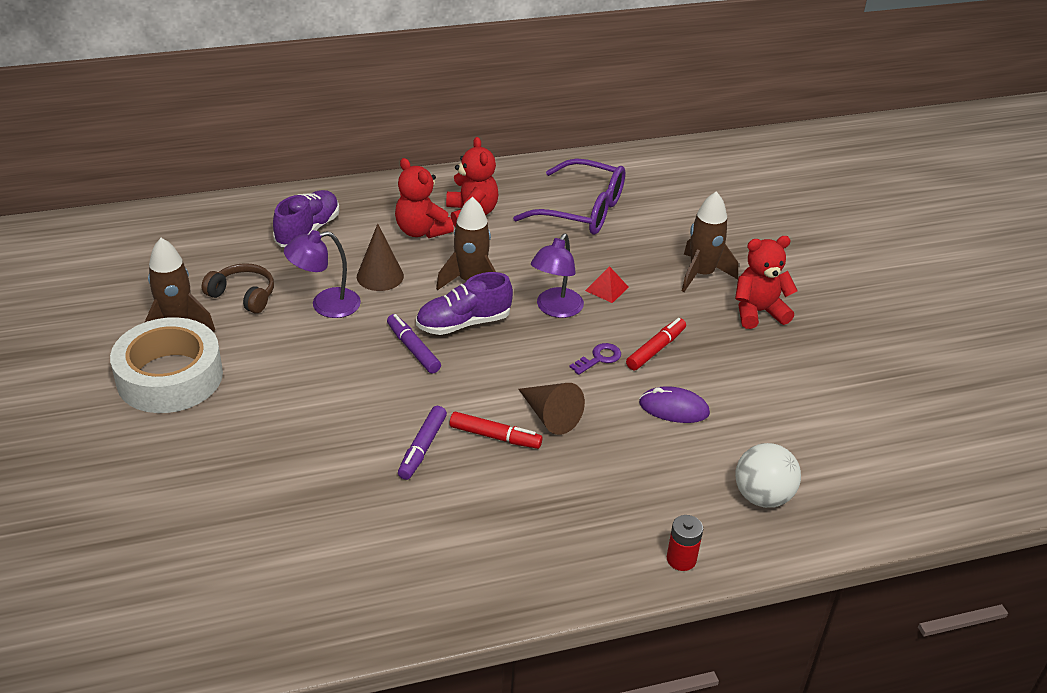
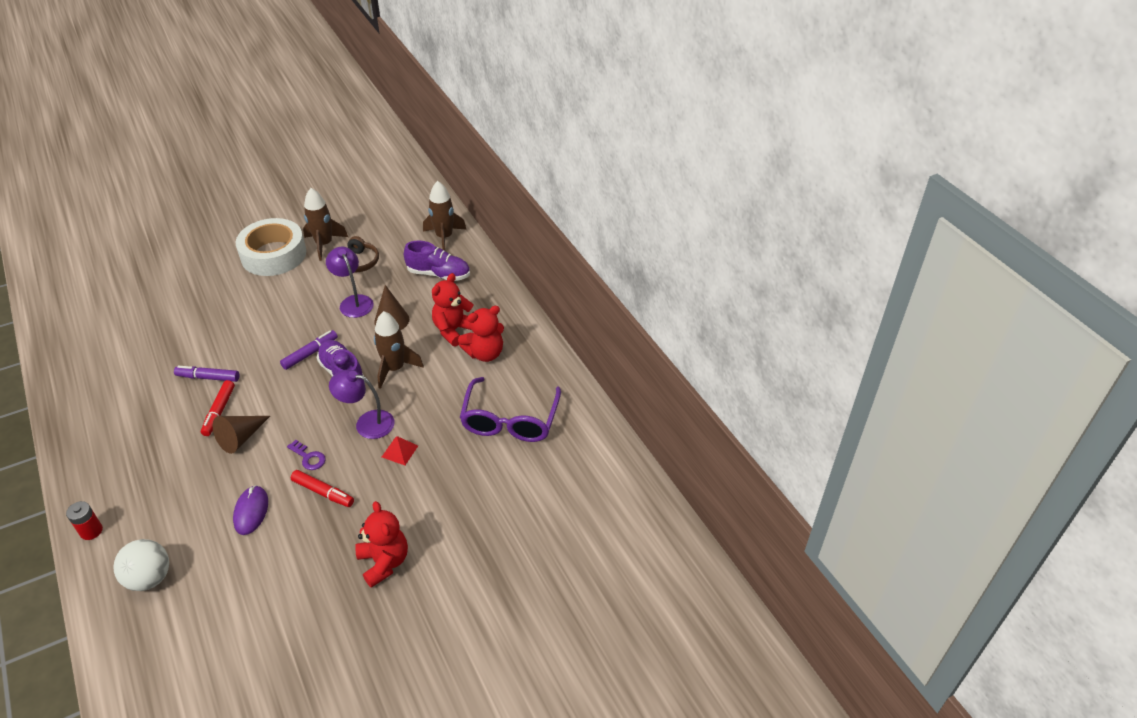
camera: 80 degrees right, 5 degrees up
(701, 274) = (433, 515): brown rocket -> brown rocket (444, 237)

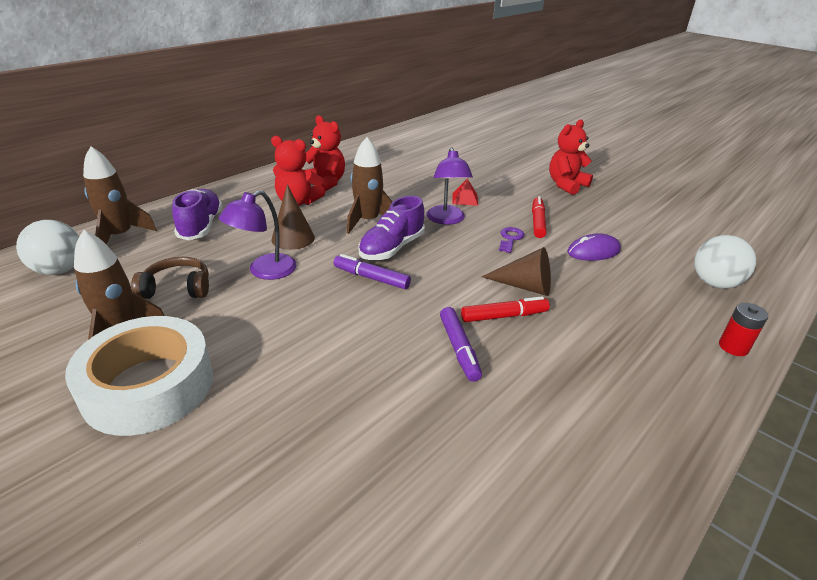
camera: 110 degrees left, 10 degrees down
(411, 217) = (60, 270): none -> white ball
(510, 420) = (399, 164): purple glasses -> none

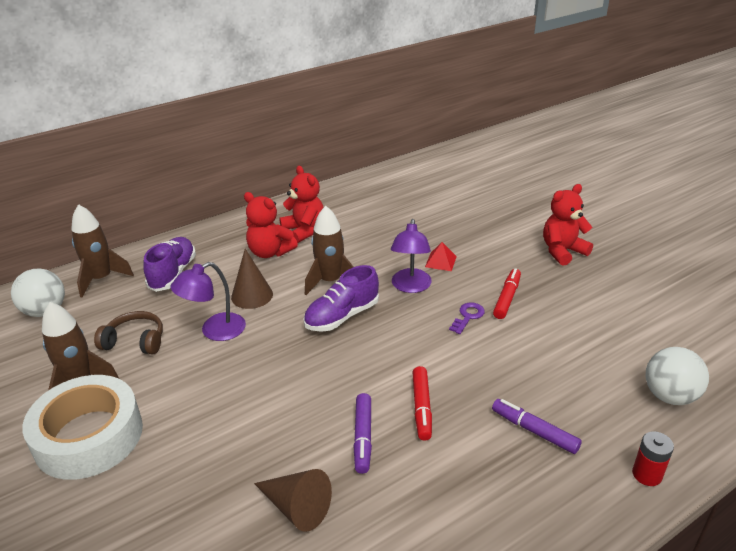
camera: 15 degrees right, 0 degrees up
(371, 278) = (310, 349): purple marker -> purple marker (534, 431)
(504, 316) = (421, 407): red marker -> red marker turned 90 degrees clockwise
(524, 286) = (457, 375): brown cone -> brown cone (296, 507)
(593, 251) = (551, 341): purple mouse -> none

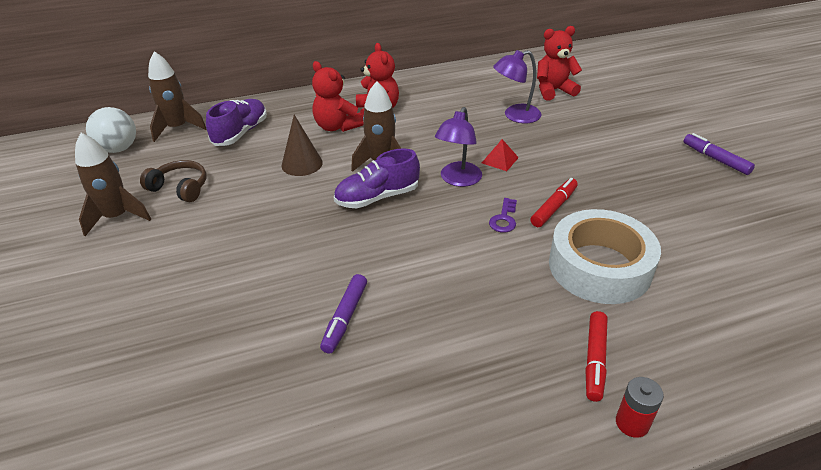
camera: 15 degrees right, 5 degrees up
(89, 436) = (102, 265): white tape -> white tape (599, 266)
(215, 331) = (253, 191): purple lamp -> purple lamp (515, 116)
(296, 507) = (251, 372): brown cone -> none
(421, 407) = (416, 300): red marker -> red marker (594, 360)
(468, 316) = (504, 219): purple key -> purple key turned 150 degrees clockwise
(534, 431) = (524, 348): purple marker -> purple marker (715, 159)
(562, 251) = (636, 169): red teddy bear -> red teddy bear (553, 90)
(669, 396) = (695, 343): white ball -> none

